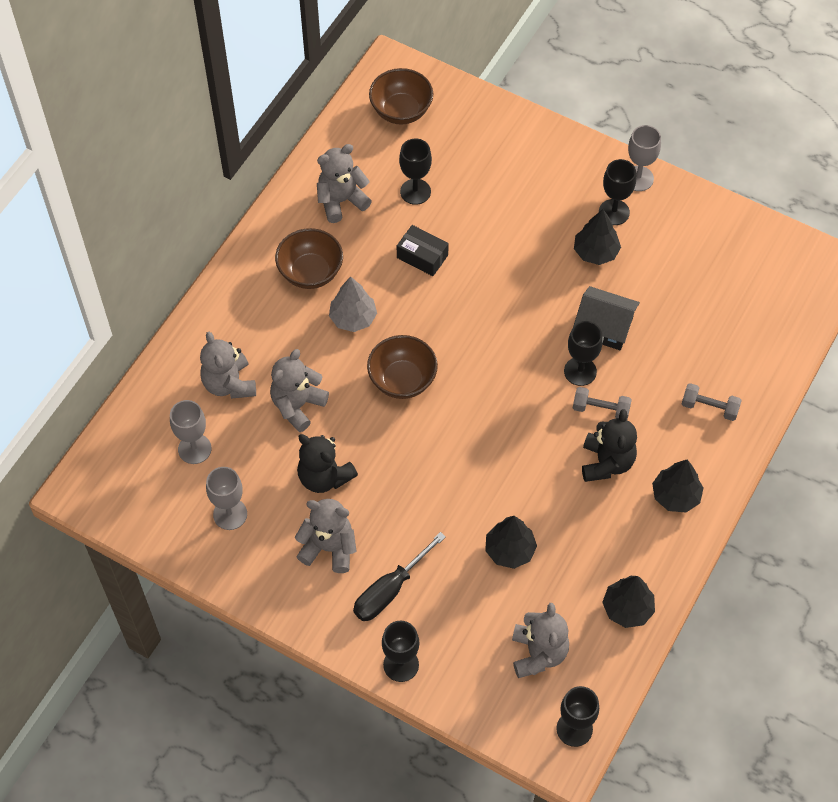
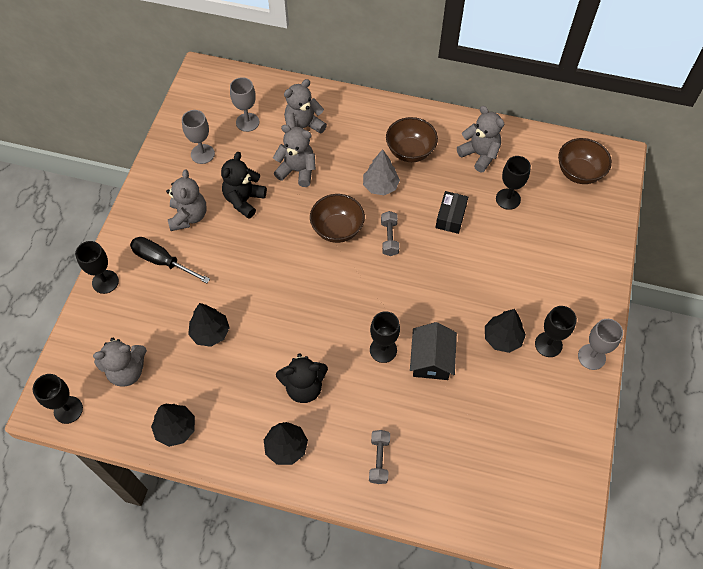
camera: 75 degrees right, 0 degrees up
(600, 409) = (352, 372): grey dumbbell -> grey dumbbell (389, 238)

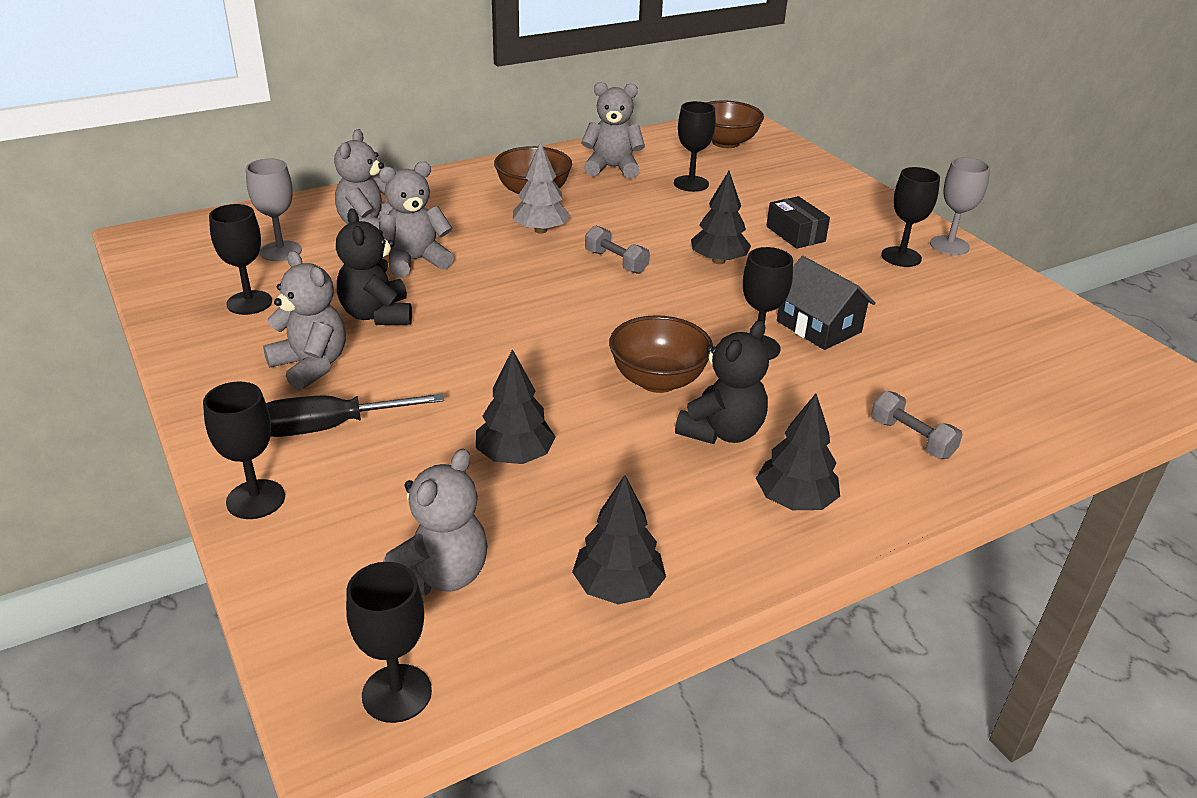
camera: 45 degrees left, 25 degrees down
(202, 154) = (249, 303): grey goblet -> black goblet
(337, 229) = (543, 283): brown bowl -> brown bowl (658, 380)
(450, 217) = (655, 219): black box -> black box (795, 234)
(502, 338) = (855, 274): black tree -> black tree (718, 261)

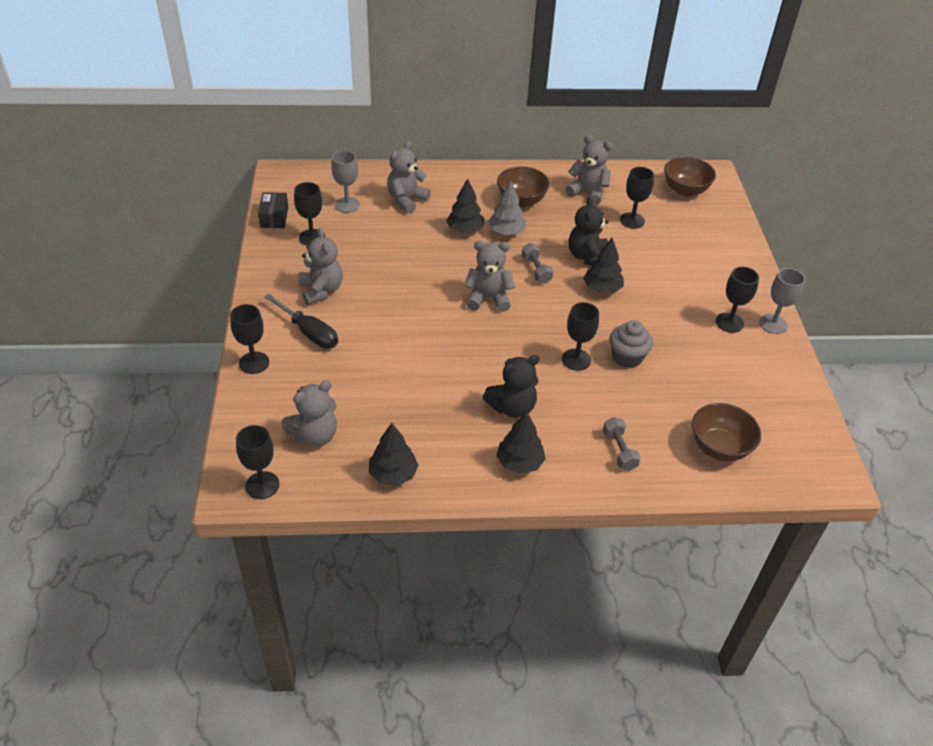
camera: 25 degrees right, 10 degrees up
(329, 427) = (309, 333): black screwdriver -> black screwdriver turned 150 degrees counterclockwise
(377, 315) = (374, 267): black teddy bear -> black teddy bear (587, 257)
(415, 261) = (417, 234): grey teddy bear -> grey teddy bear (488, 298)
(515, 456) = (391, 383): black tree -> black tree (465, 230)
(658, 380) = (500, 362): brown bowl -> brown bowl (719, 447)
(795, 234) = (671, 282): black box -> black box (274, 217)
(818, 327) = (627, 357): black house -> grey cupcake

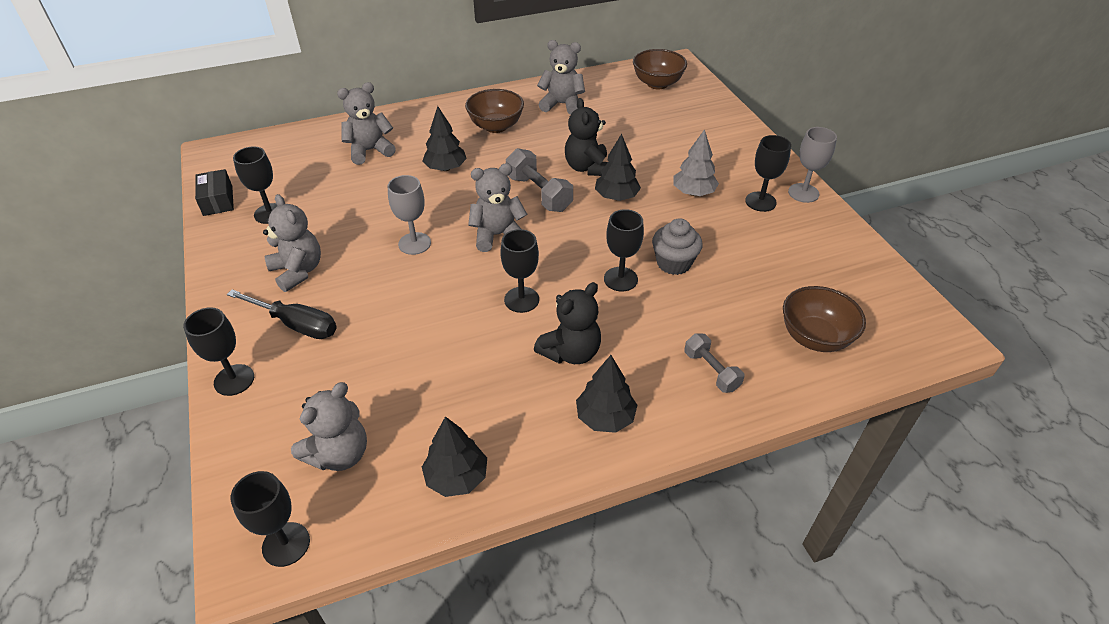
camera: 15 degrees left, 0 degrees up
(347, 205) = (302, 169): grey goblet -> grey goblet (414, 243)
(406, 200) = (370, 151): grey teddy bear -> grey teddy bear turned 45 degrees clockwise
(506, 232) = (491, 161): grey tree -> grey tree (693, 192)
(536, 270) = (539, 193): grey dumbbell -> grey dumbbell, size x1.55
(632, 220) = (618, 122): black goblet -> black goblet (521, 299)

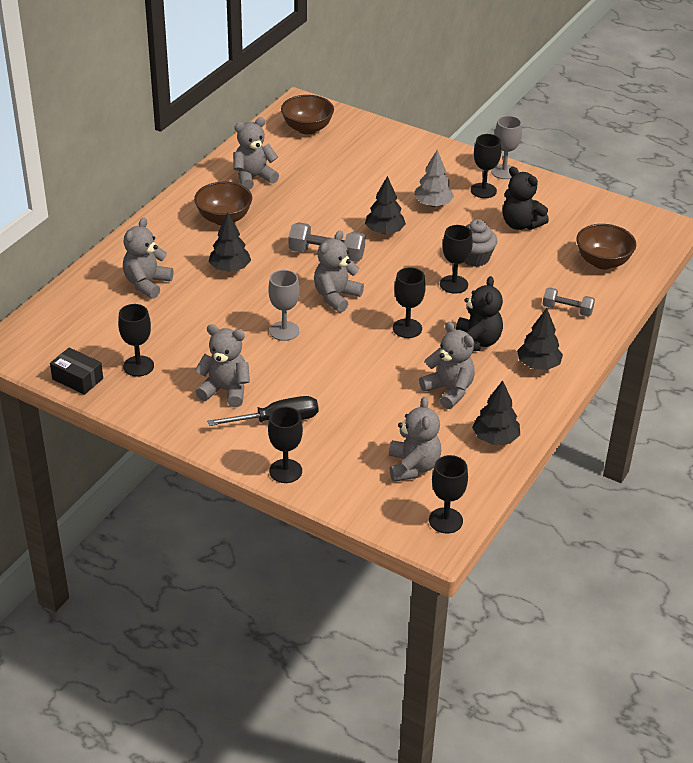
camera: 40 degrees left, 5 degrees down
(479, 389) = (449, 390): none -> grey teddy bear
(587, 168) = (337, 219): black teddy bear -> black teddy bear (520, 224)

